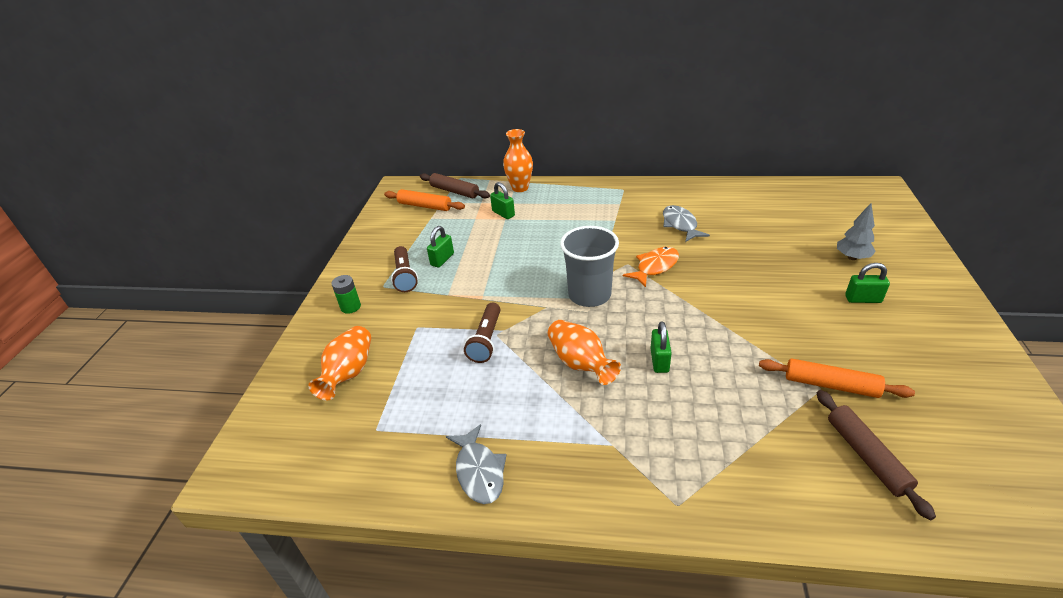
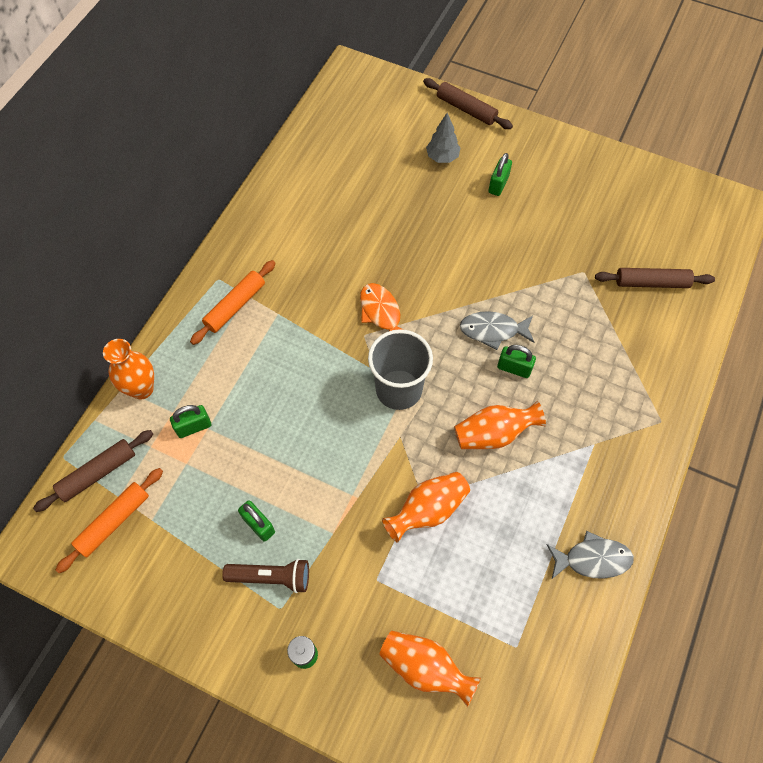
camera: 75 degrees left, 25 degrees up
(486, 340) = (428, 510): brown flashlight -> orange vase
(680, 225) = (321, 258): grey fish -> grey fish (493, 330)
(831, 385) = (582, 264): orange rolling pin -> orange rolling pin (235, 306)
(927, 257) = (466, 109): none -> brown rolling pin

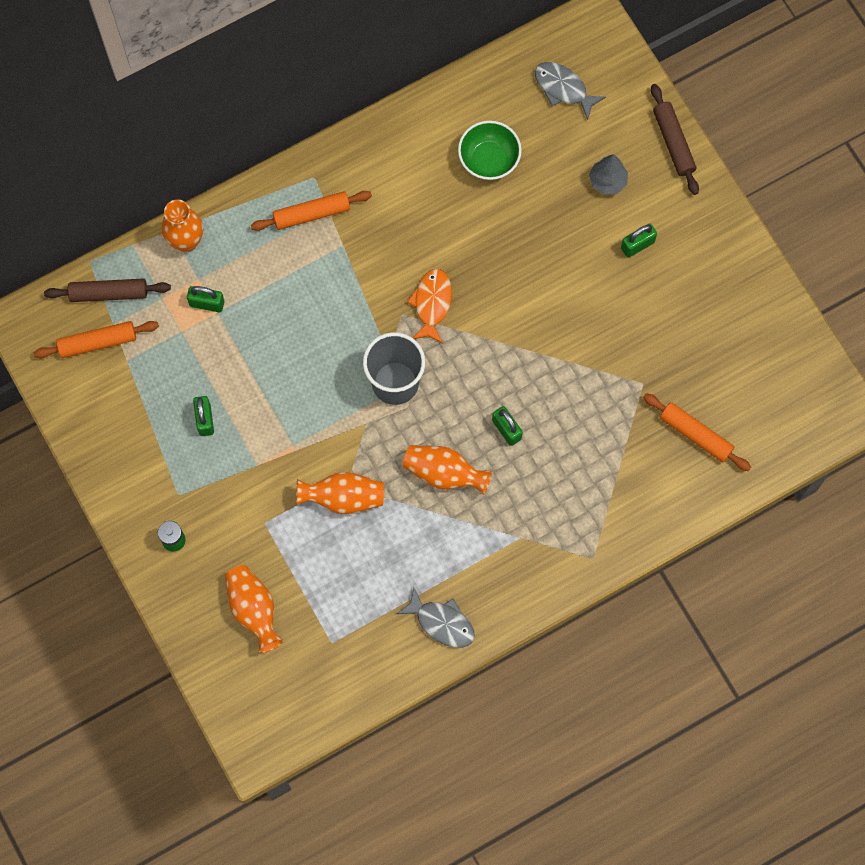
camera: 35 degrees right, 10 degrees up
(271, 577) = (187, 467): brown flashlight -> none
(345, 191) = (489, 159): none -> green bowl
(493, 330) = (516, 384): grey fish -> grey fish (563, 88)
(651, 283) = (695, 434): brown rolling pin -> orange rolling pin

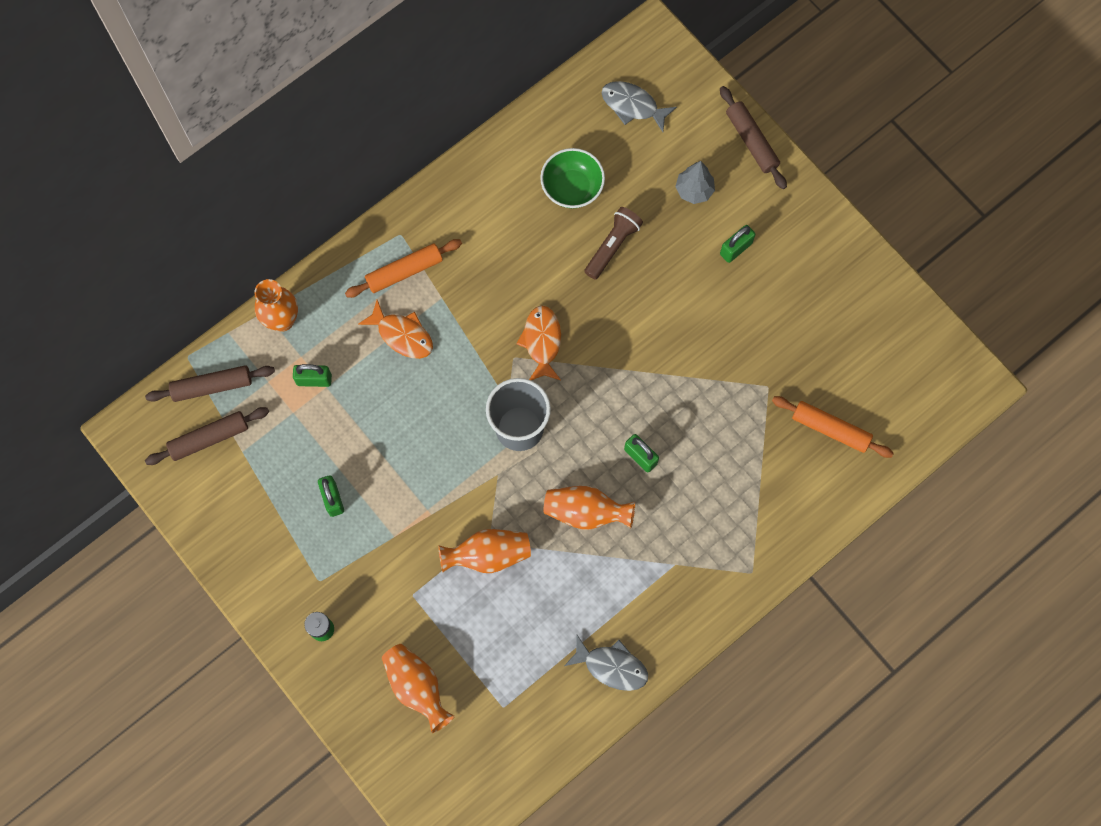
camera: 10 degrees left, 0 degrees up
(97, 342) = (209, 438): orange rolling pin -> brown rolling pin
(298, 274) = (402, 335): none -> orange fish
(517, 223) = (612, 246): none -> brown flashlight

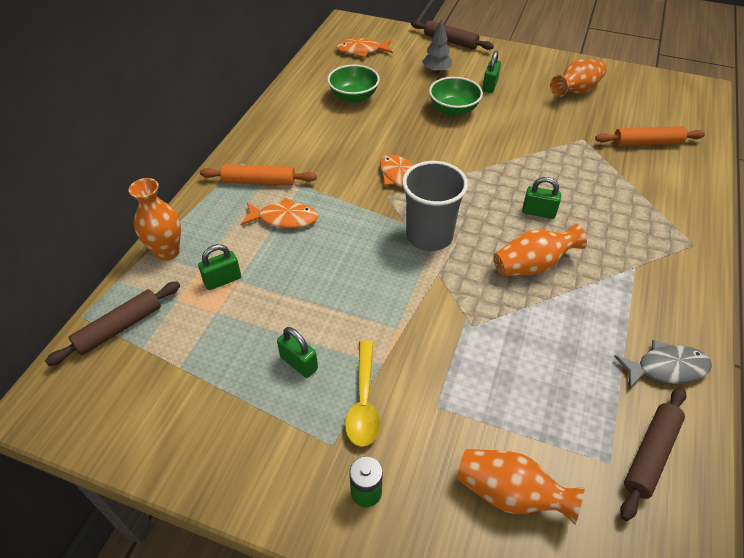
camera: 30 degrees left, 25 degrees down
(209, 438) = (136, 372): brown rolling pin -> brown rolling pin (650, 454)
(361, 560) = (363, 402): none -> yellow spoon
(404, 271) = (259, 182): orange rolling pin -> orange rolling pin turned 60 degrees clockwise
(488, 555) = (480, 336): orange vase -> orange vase (576, 91)
(612, 246) = (407, 113): brown flashlight -> none
(633, 106) = (361, 51): grey fish -> orange fish
(665, 267) = (453, 110): none -> green bowl

